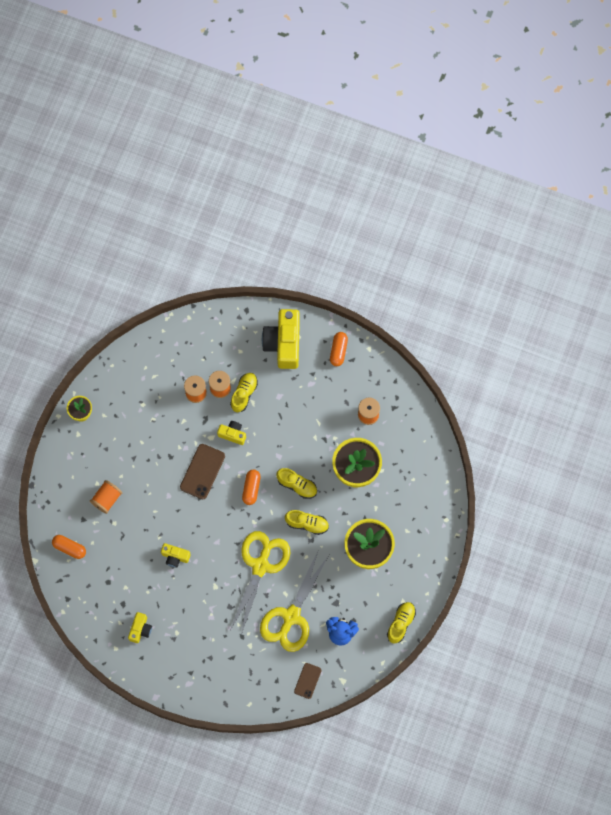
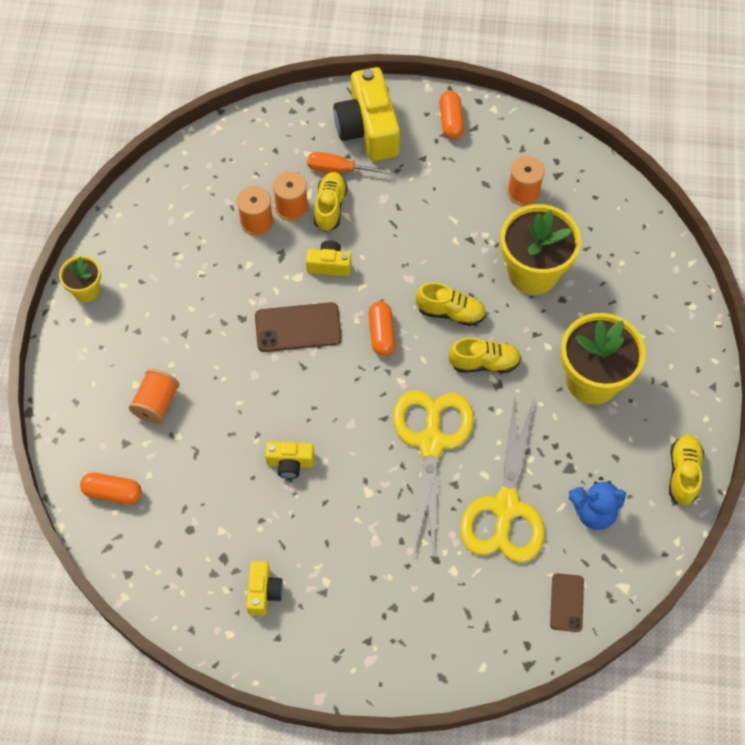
camera: 15 degrees left, 10 degrees down
(202, 471) = (298, 327): brown phone -> brown phone turned 75 degrees clockwise
(256, 368) = (338, 169): none -> orange screwdriver

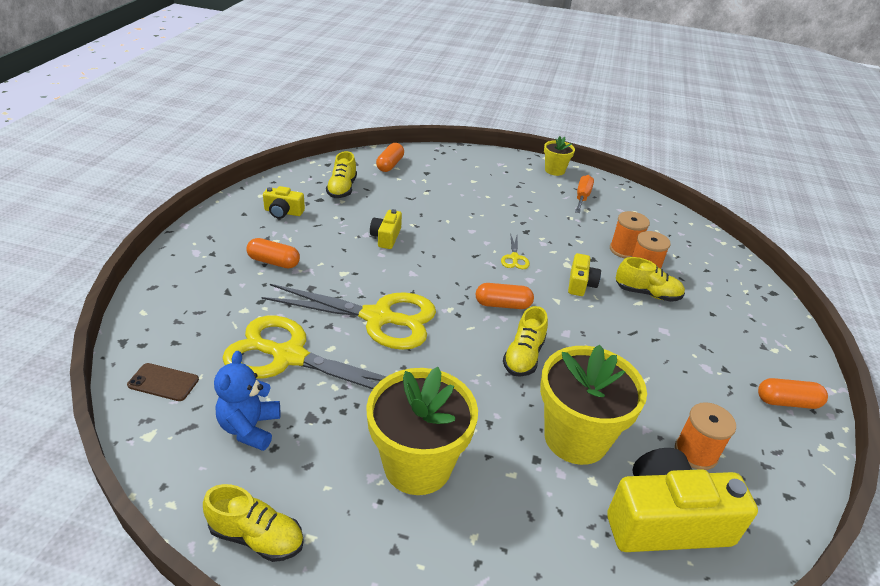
camera: 95 degrees right, 25 degrees down
(156, 403) = (455, 187): orange spool -> none
(298, 327) = (514, 258): brown phone -> yellow scissors
(338, 169) = (693, 305): orange screwdriver -> orange screwdriver (582, 197)
(367, 569) = (274, 262): none -> orange capsule
(368, 129) = (752, 333): yellow camera -> yellow camera (665, 521)
(484, 363) = (459, 371): yellow shoe -> yellow shoe (342, 189)

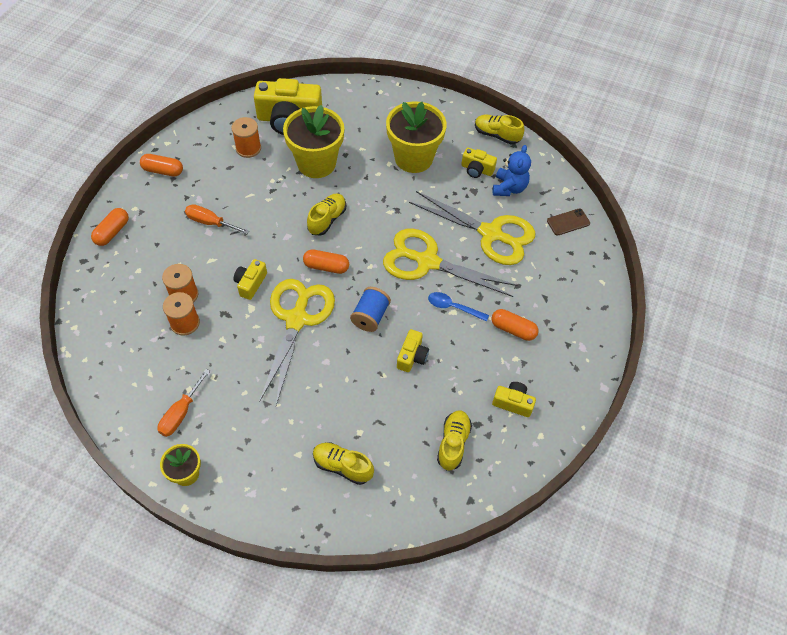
camera: 170 degrees left, 20 degrees up
(163, 382) = (568, 222): brown phone -> brown phone turned 45 degrees counterclockwise
(304, 456) = (476, 169): none -> yellow camera
(343, 276) = (453, 307): none -> blue spoon
(390, 165) = (393, 495): orange capsule -> orange capsule (112, 232)
(437, 264) = (370, 316): none -> blue spool
(514, 258) = (297, 320): yellow scissors -> yellow scissors, size x2.47
(647, 293) = (198, 268): yellow shoe -> yellow shoe (342, 466)
(670, 341) = (210, 222): none -> orange screwdriver

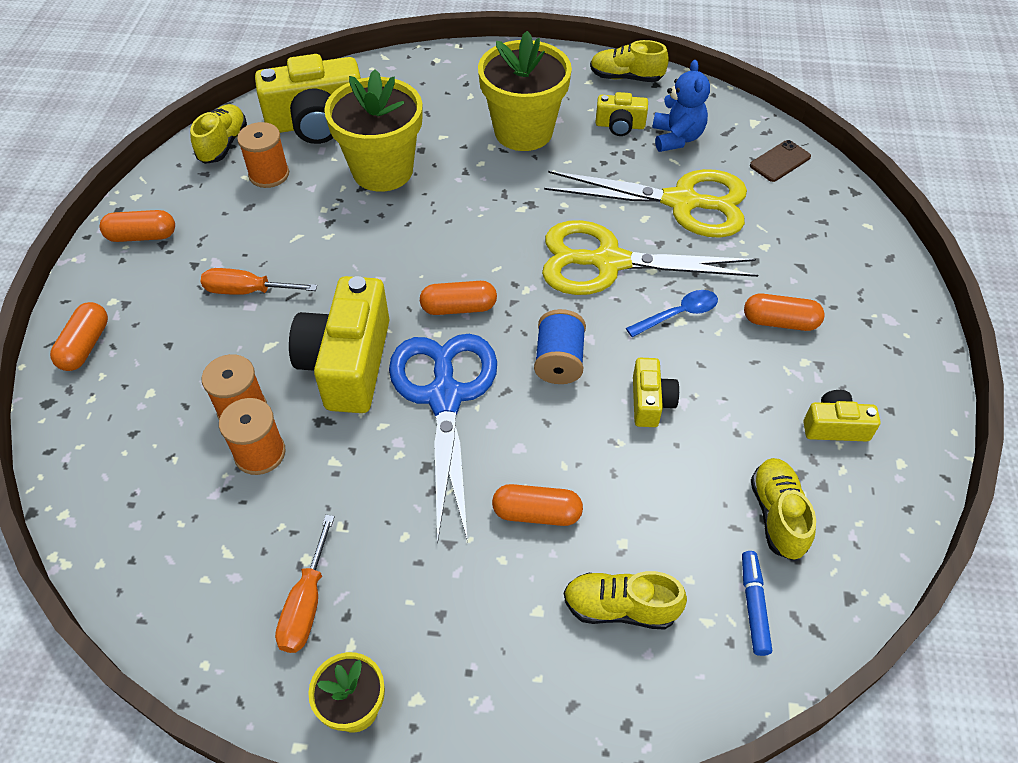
camera: 15 degrees left, 5 degrees down
(250, 283) = (348, 363): yellow camera -> yellow camera, size x2.00
(297, 320) = (445, 397): yellow scissors -> blue scissors
(320, 401) = (537, 513): none -> orange capsule
(327, 219) = (431, 242): yellow shoe -> yellow shoe (223, 144)
(415, 488) = (753, 605): none -> blue marker
(453, 307) = (678, 314): blue spoon -> blue spoon turned 150 degrees clockwise

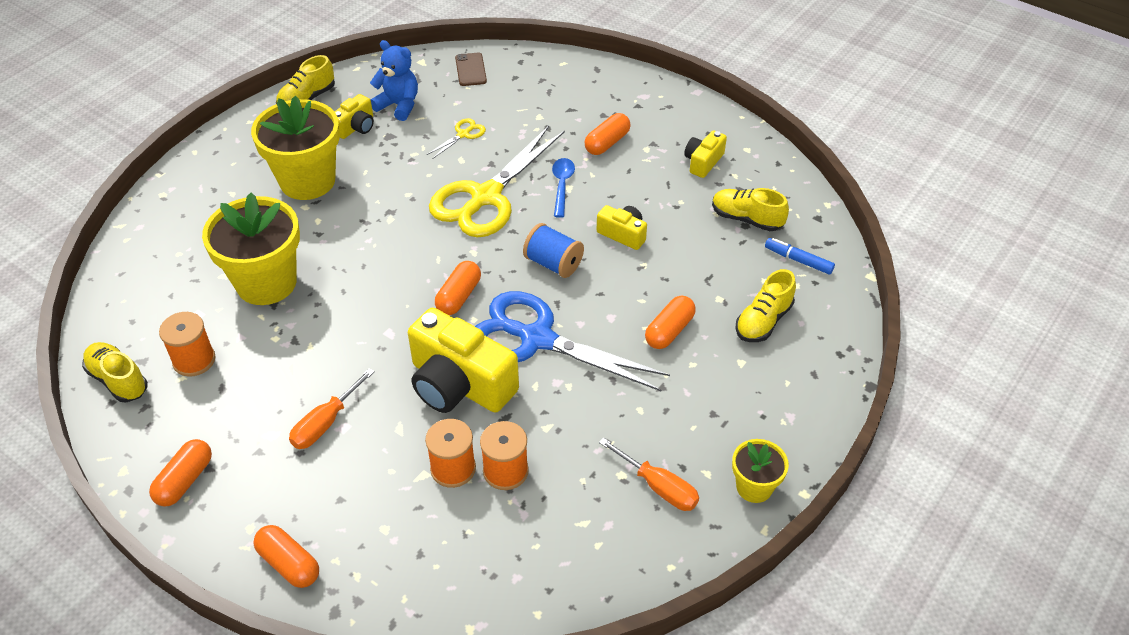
camera: 60 degrees left, 5 degrees down
(317, 123) = (160, 303): yellow camera -> none
(681, 202) = (463, 134): yellow scissors -> yellow scissors, size x0.40

